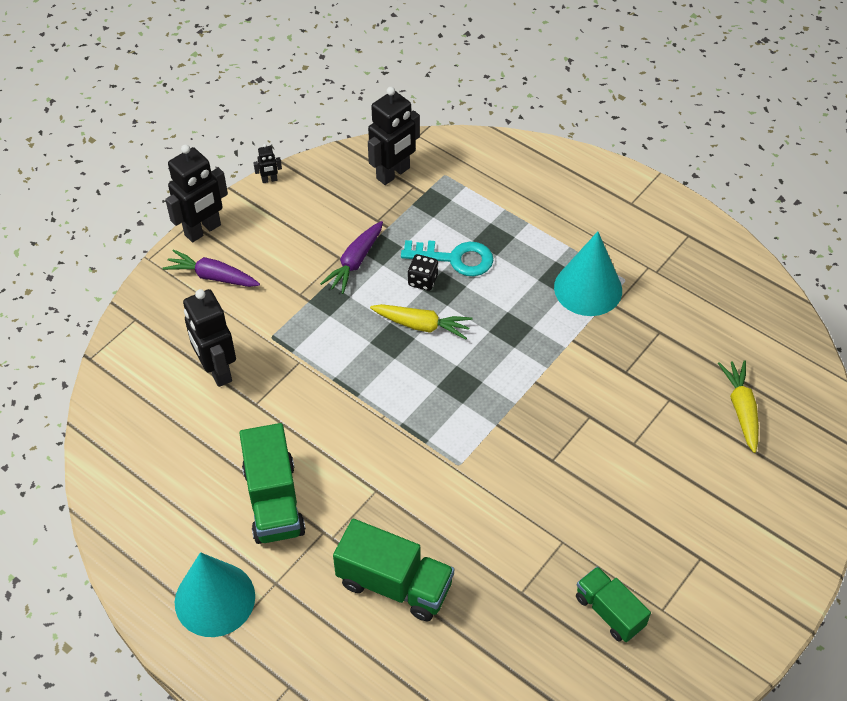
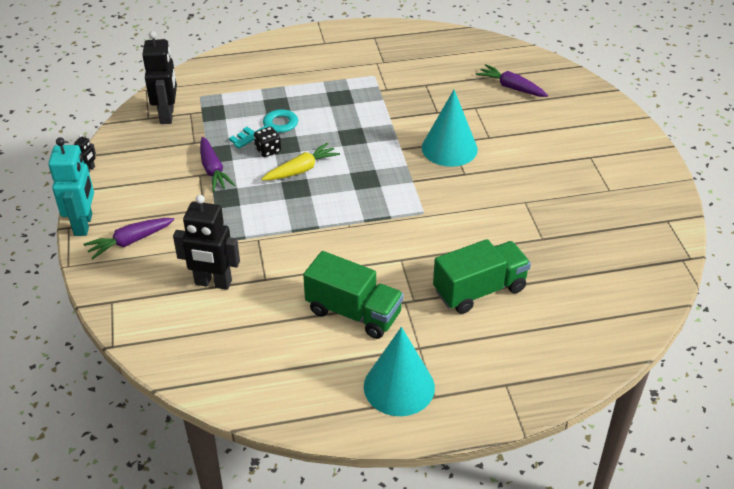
camera: 50 degrees left, 10 degrees down
(203, 230) = (84, 224): black robot -> turquoise robot
(588, 288) = (362, 92): turquoise cone -> turquoise cone (449, 148)
(609, 611) = (590, 210): green truck -> none
(741, 409) = (511, 87): yellow carrot -> purple carrot

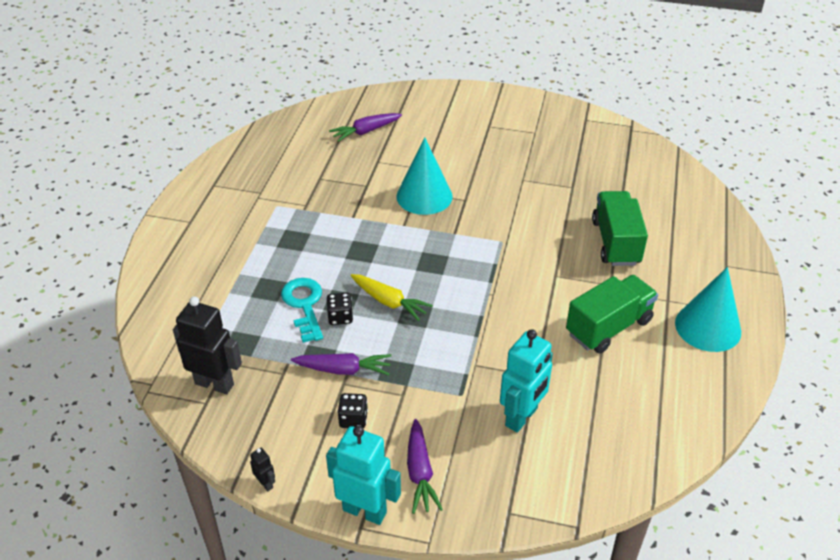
camera: 65 degrees left, 0 degrees up
(166, 191) = (353, 419): none -> black dice
(213, 283) = (522, 417): black robot -> turquoise robot
(301, 170) = (389, 302): yellow carrot -> yellow carrot turned 135 degrees clockwise

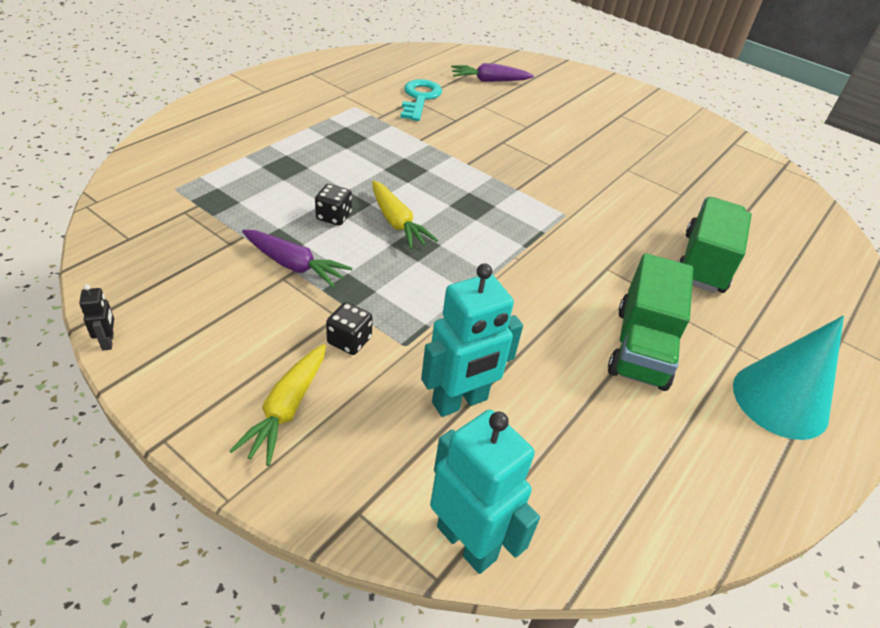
camera: 20 degrees right, 0 degrees up
(214, 384) = (154, 225): black robot -> none
(304, 305) = (306, 193): turquoise key -> turquoise key (420, 98)
(353, 419) = (261, 318): black dice -> black dice (349, 341)
(365, 511) = (185, 423): turquoise robot -> turquoise robot (467, 542)
(420, 472) = (286, 409): purple carrot -> yellow carrot
(424, 196) = (508, 147): turquoise cone -> none
(609, 327) = (641, 347): green truck -> green truck turned 120 degrees clockwise

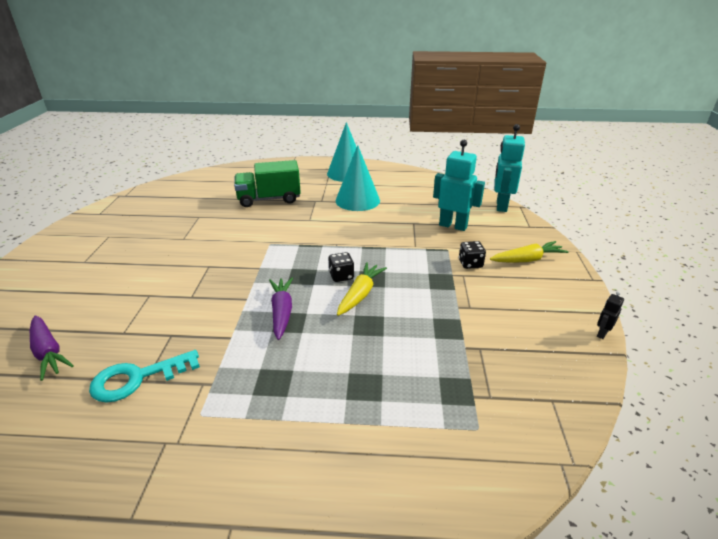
camera: 120 degrees left, 10 degrees down
(294, 265) = (454, 309): purple carrot -> purple carrot (282, 312)
(334, 217) = (390, 321): black dice -> black dice (341, 276)
(641, 347) = (357, 200): green truck -> turquoise cone

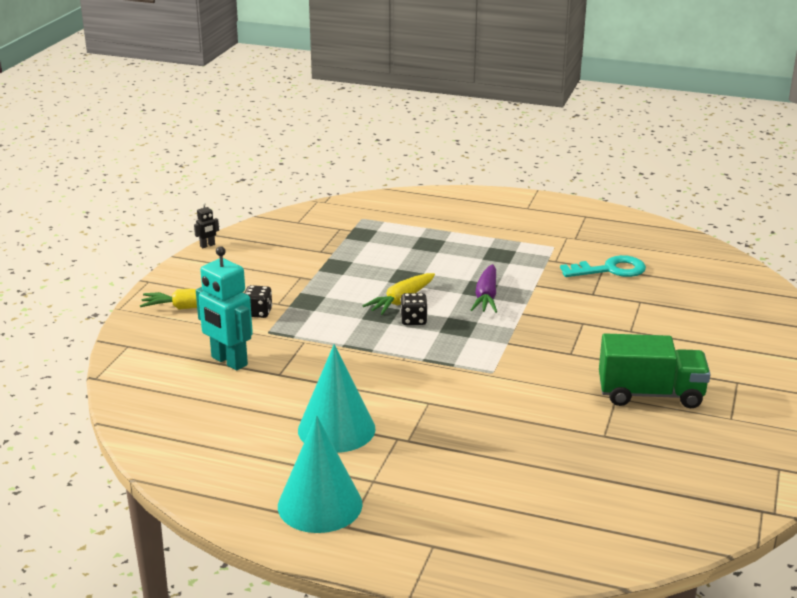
camera: 165 degrees left, 5 degrees down
(48, 352) = (701, 296): purple carrot -> none
(269, 199) = (487, 456): green truck -> green truck (650, 394)
(501, 206) = (122, 383): turquoise robot -> none

